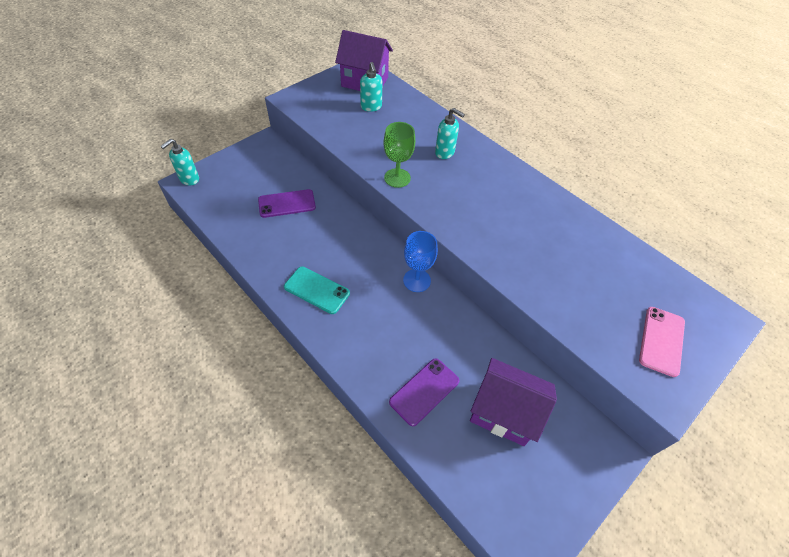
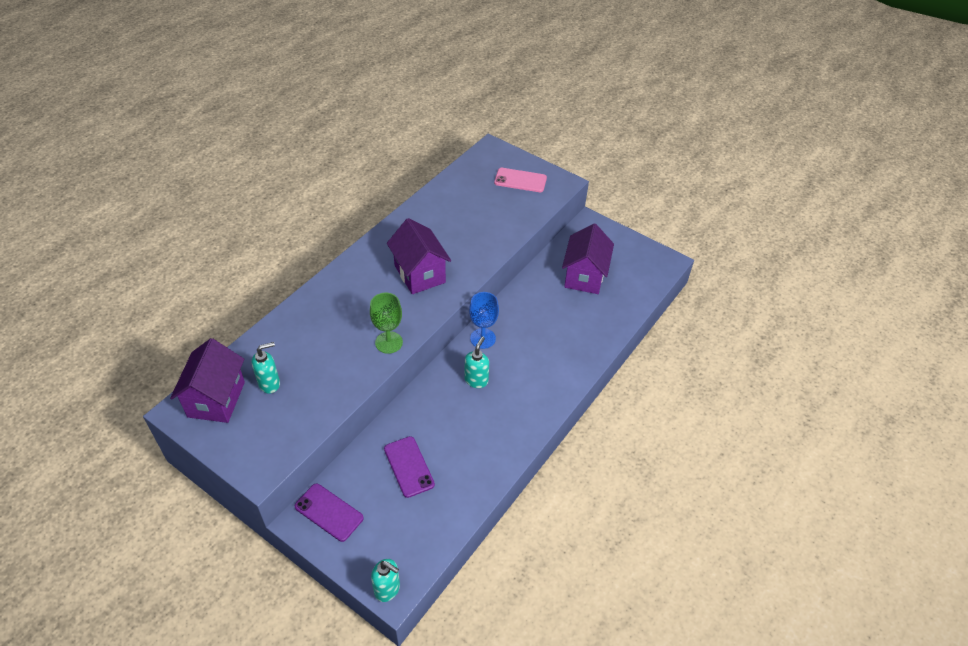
camera: 100 degrees left, 5 degrees down
(317, 290) = (515, 411): turquoise phone -> none
(424, 391) = (585, 321): purple phone -> purple phone (329, 512)
(445, 153) = (343, 309): turquoise soap dispenser -> turquoise soap dispenser (476, 380)
(485, 211) = (419, 274): none -> purple house

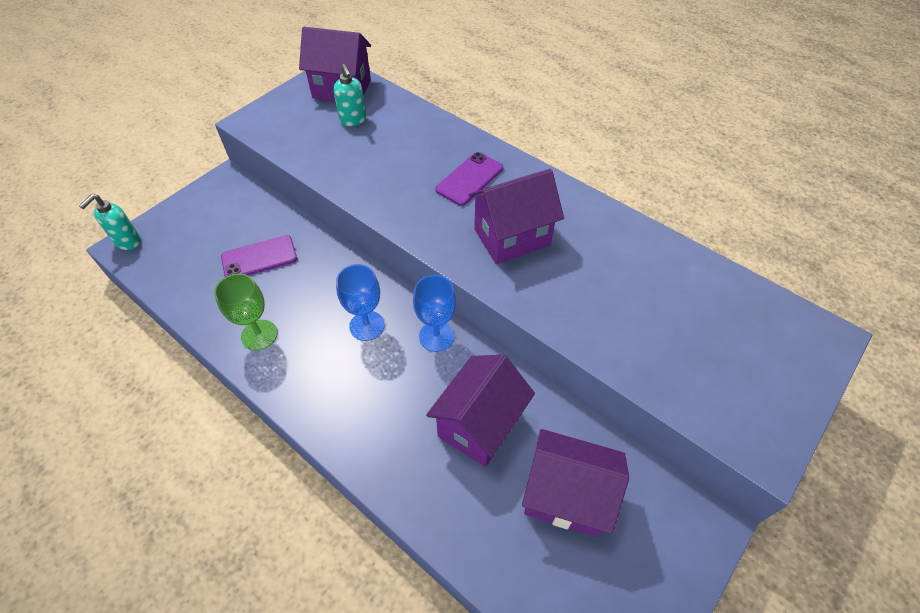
camera: 95 degrees right, 5 degrees up
(329, 512) = (227, 197): purple phone -> purple phone (469, 179)
(389, 342) = (395, 208): green goblet -> green goblet (259, 335)
(476, 380) = (367, 326): turquoise soap dispenser -> blue goblet
(520, 180) = (750, 376): pink phone -> none
(547, 314) = (479, 425): none -> purple house

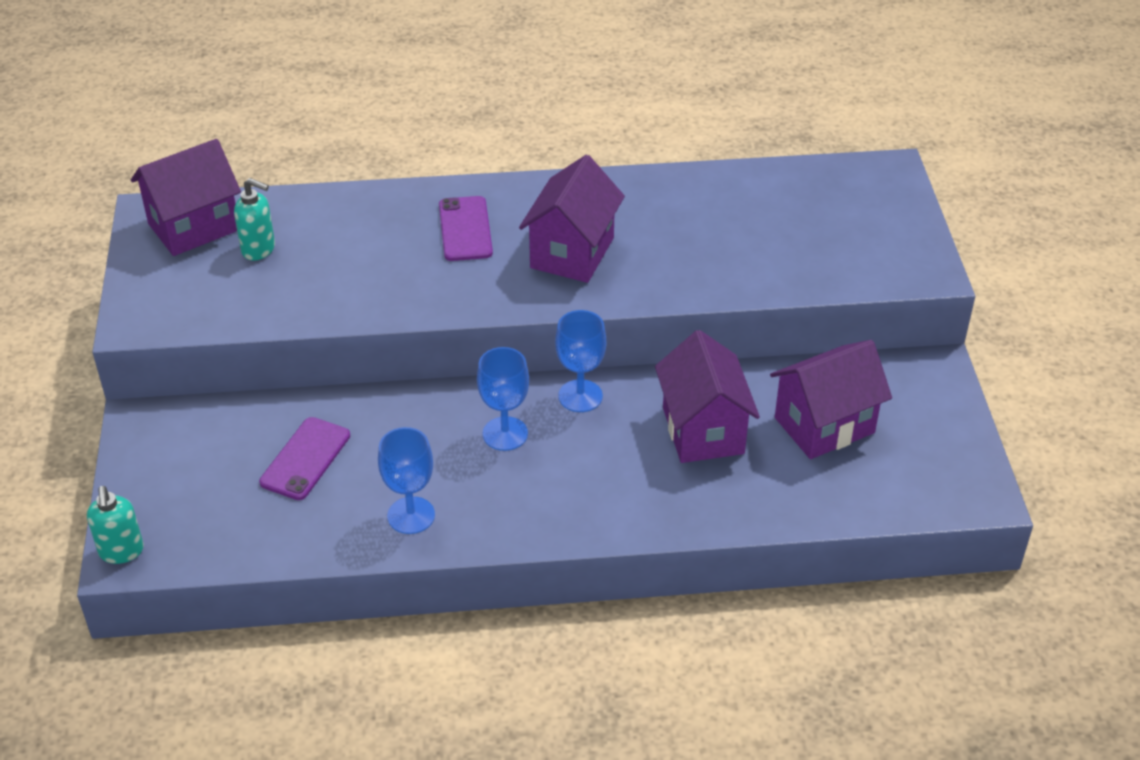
camera: 45 degrees left, 10 degrees down
(259, 335) = (411, 515): green goblet -> blue goblet

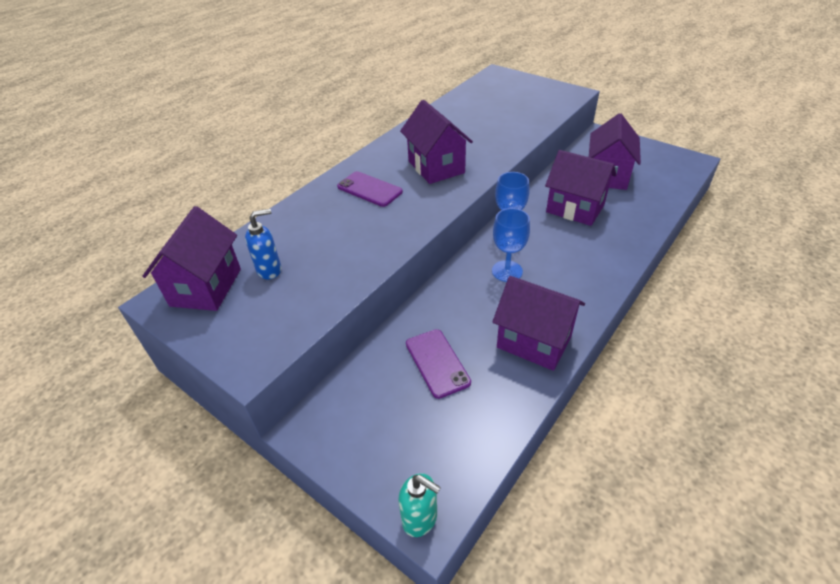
camera: 45 degrees left, 0 degrees up
(259, 249) = (270, 270): turquoise soap dispenser -> blue soap dispenser
(411, 515) = (534, 341): blue goblet -> purple house

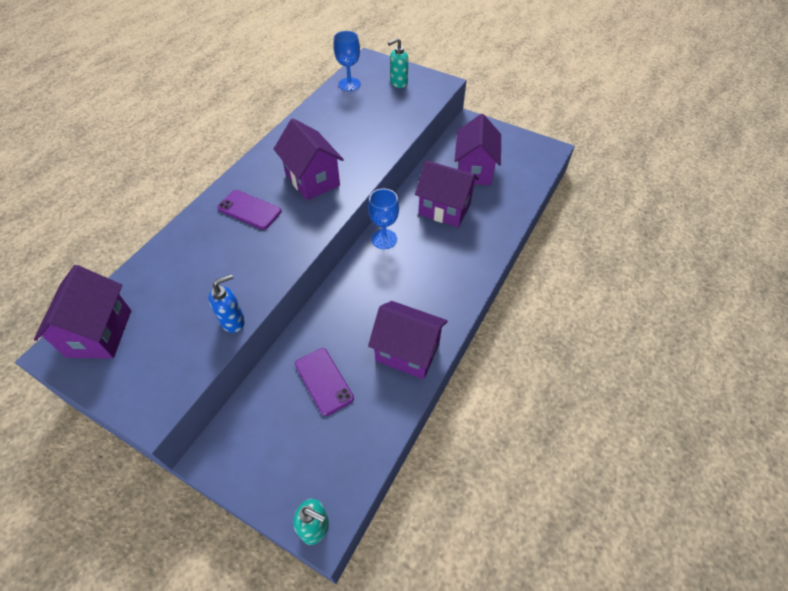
camera: 10 degrees left, 10 degrees up
(270, 270) = (160, 309): blue soap dispenser -> blue soap dispenser (233, 321)
(507, 271) = (383, 281): blue goblet -> blue goblet (349, 84)
(527, 92) = (398, 83): none -> turquoise soap dispenser

